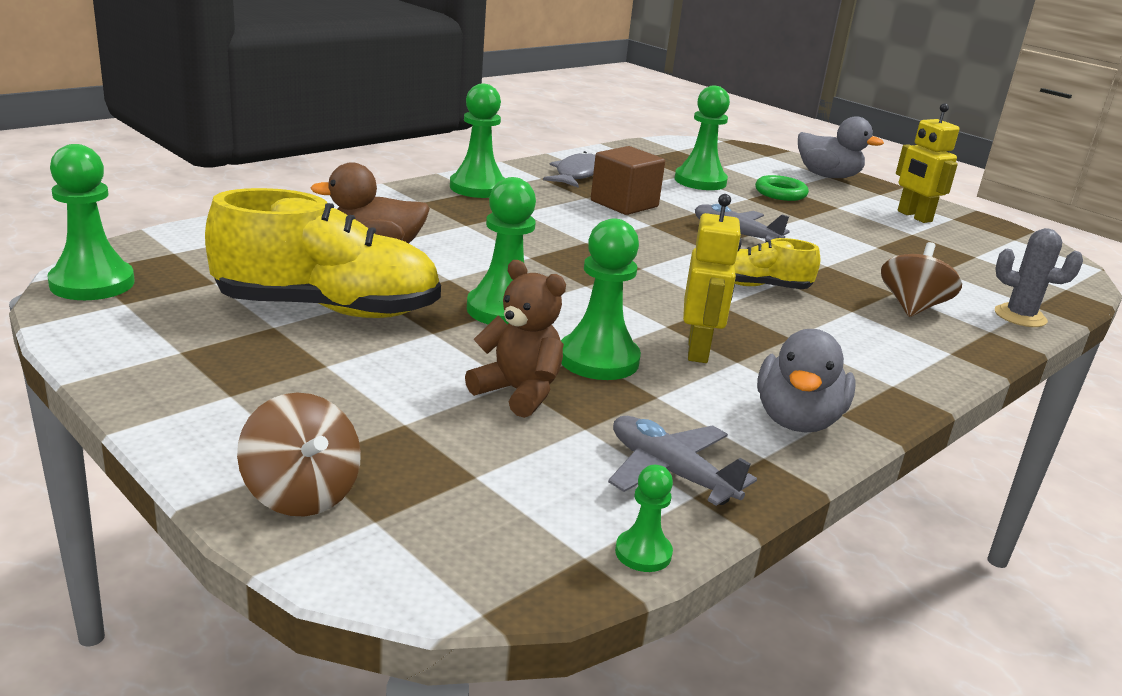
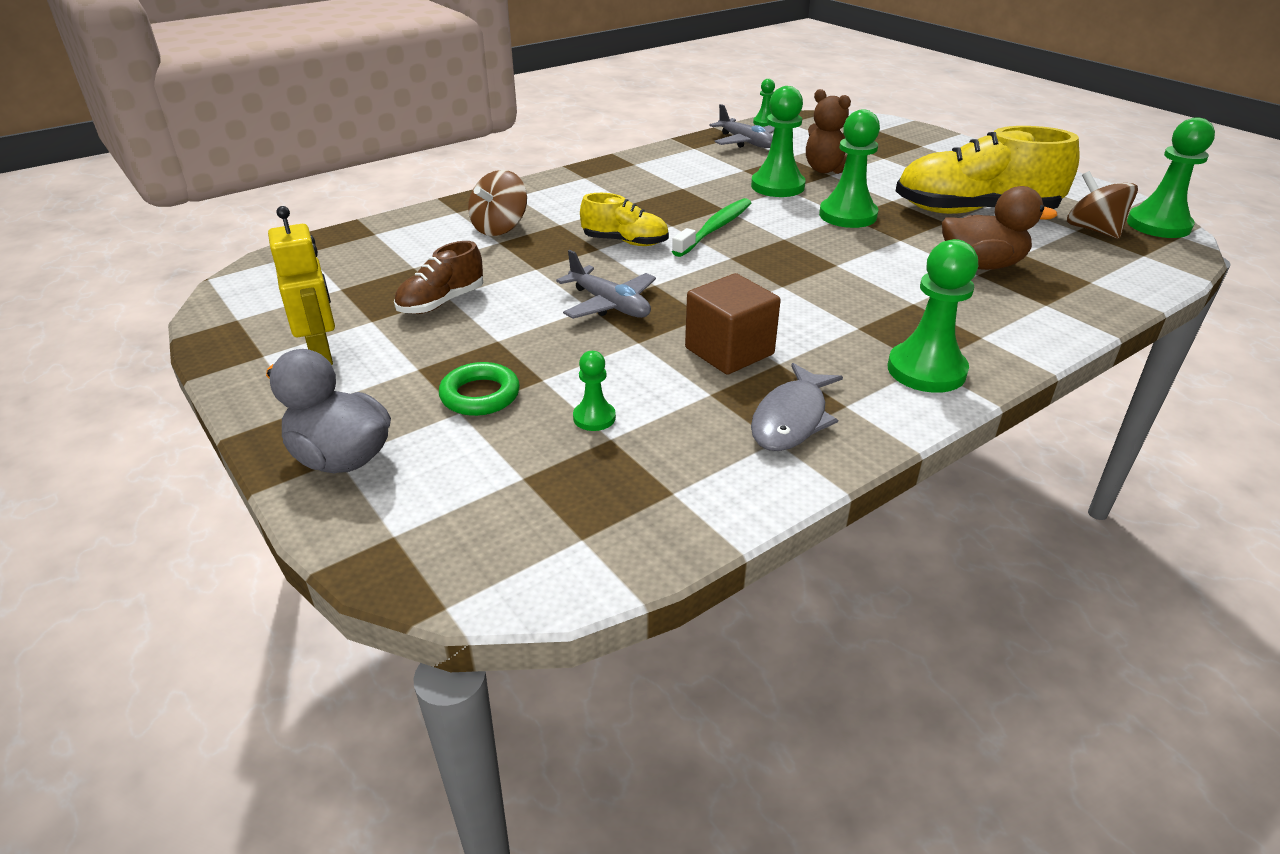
camera: 170 degrees left, 10 degrees up
(301, 494) = (914, 136): brown spinning top -> brown spinning top (1093, 230)
(668, 298) = (715, 228): none -> green toothbrush
(698, 351) = (707, 192): yellow robot -> none
(700, 181) = (594, 418): green pawn -> green pawn, size x0.51
(797, 420) = (664, 160): grey duck -> none
(875, 242) = (441, 302): none -> brown shoe
(1020, 316) = (408, 223): grey cactus -> none

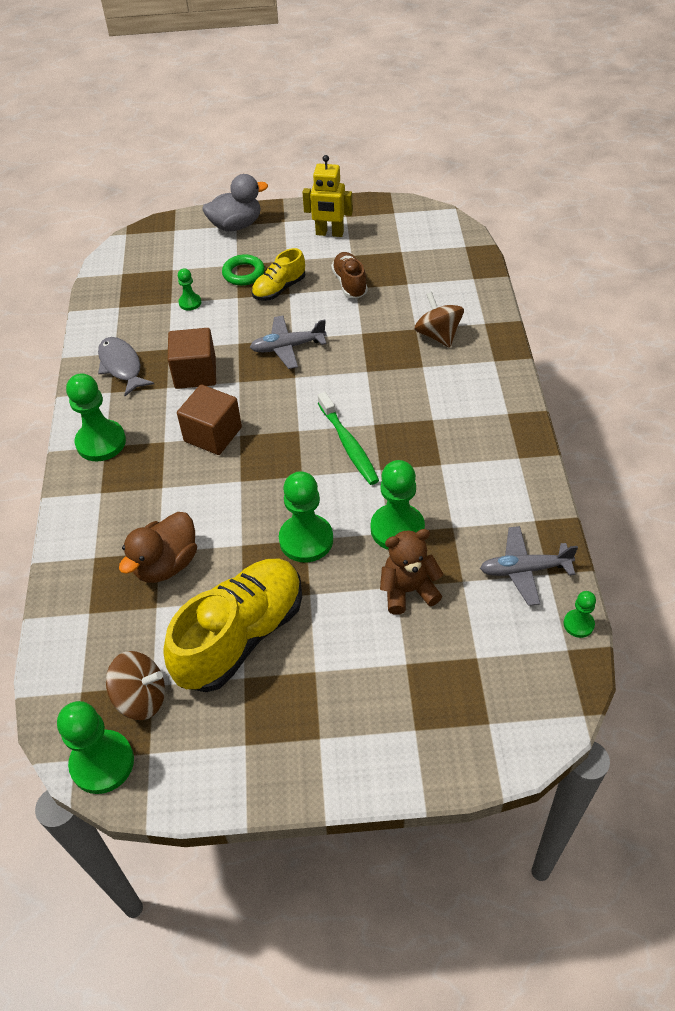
camera: 125 degrees right, 15 degrees up
(625, 242) = (365, 387): yellow shoe -> yellow shoe (279, 289)
(804, 301) = (213, 434): none -> brown cube

